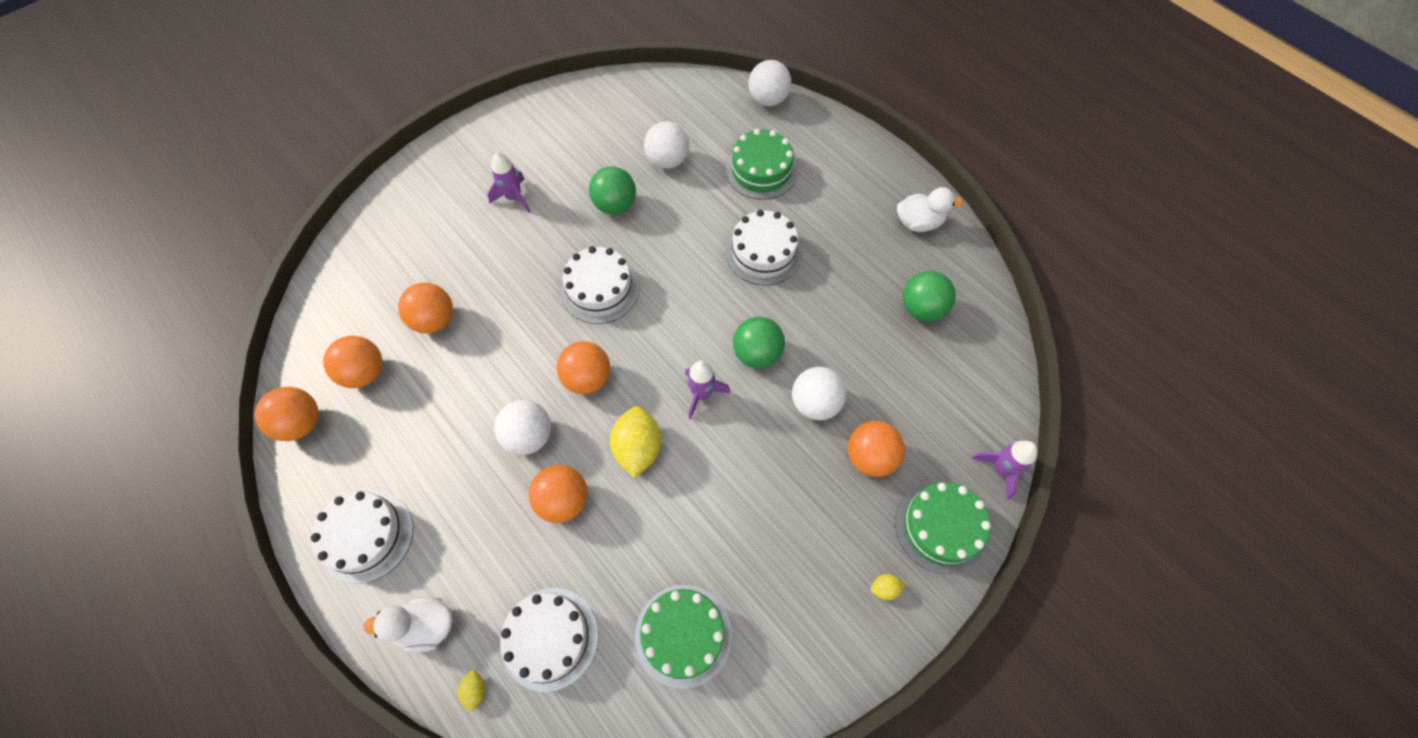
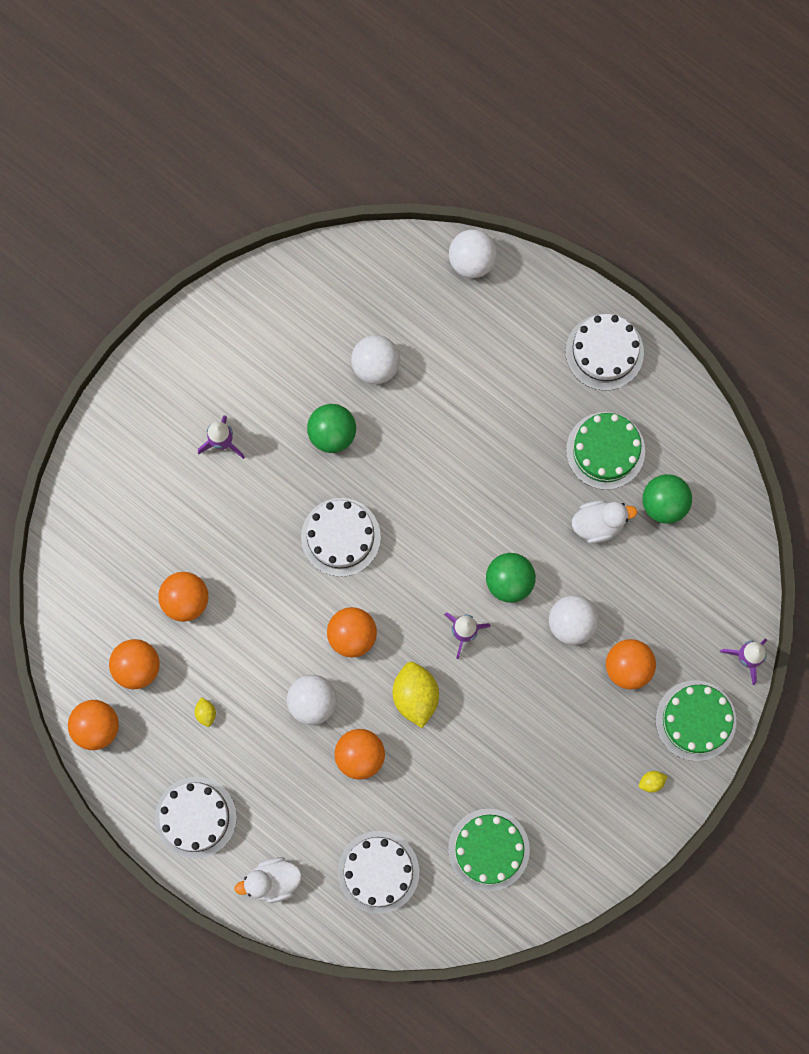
camera: 10 degrees left, 15 degrees up
(475, 690) = (329, 921): yellow lemon -> yellow lemon (206, 713)
(761, 170) = (479, 361): green cake -> green cake (605, 450)
(763, 252) = (498, 465): white cake -> white cake (604, 352)
(918, 222) = (653, 400): white duck -> white duck (598, 523)

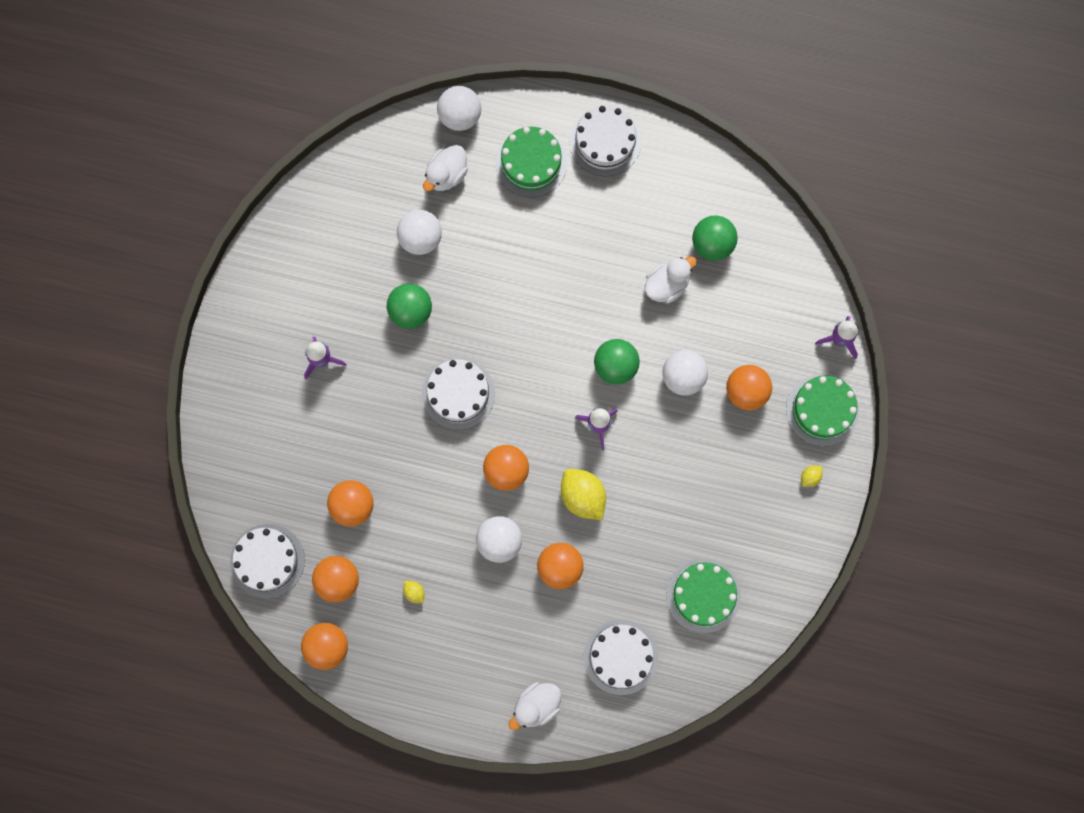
camera: 25 degrees left, 0 degrees up
(195, 817) = (446, 683): white cake -> white cake (267, 561)
(431, 313) = (446, 174): none -> white duck
(605, 450) = (644, 222): green cake -> green cake (531, 162)

